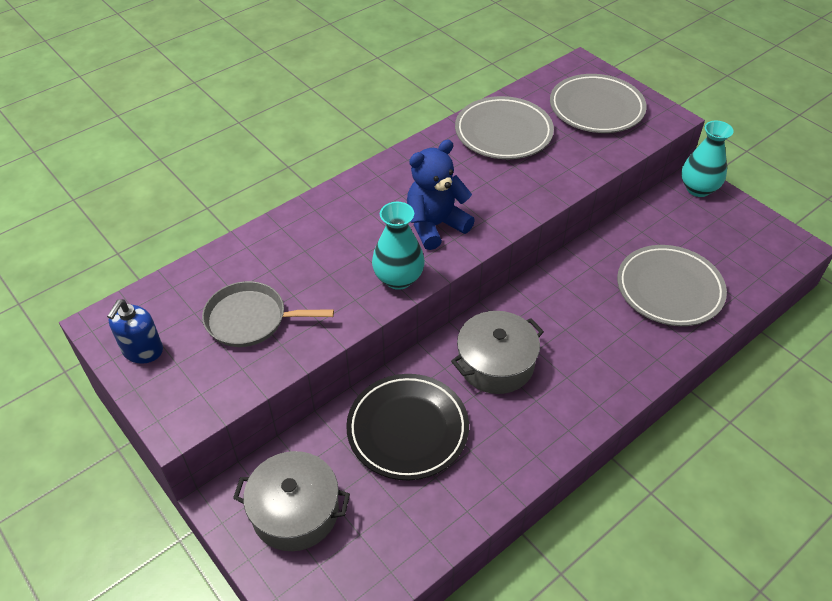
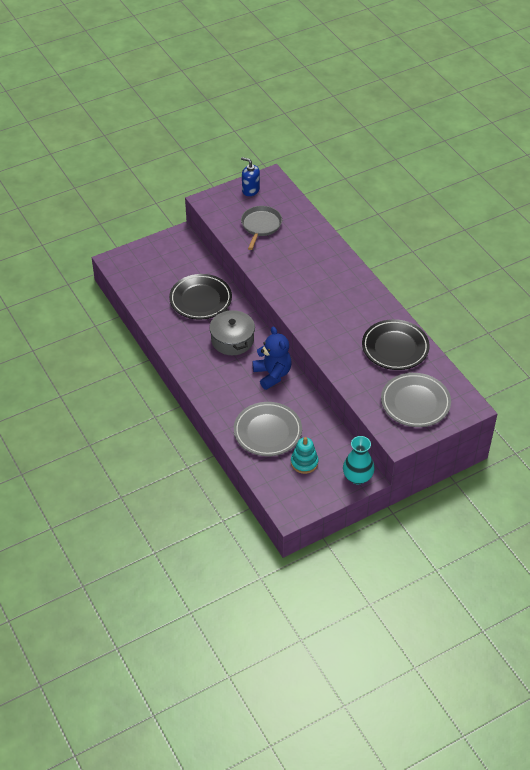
camera: 100 degrees right, 0 degrees up
(295, 511) = (168, 257): grey pot -> none
(398, 278) = (275, 282): turquoise vase -> none
(435, 225) = (313, 302): blue teddy bear -> blue teddy bear (272, 374)
(503, 133) = (395, 348): grey plate -> black plate
(703, 242) = (304, 462): none -> turquoise stacking toy

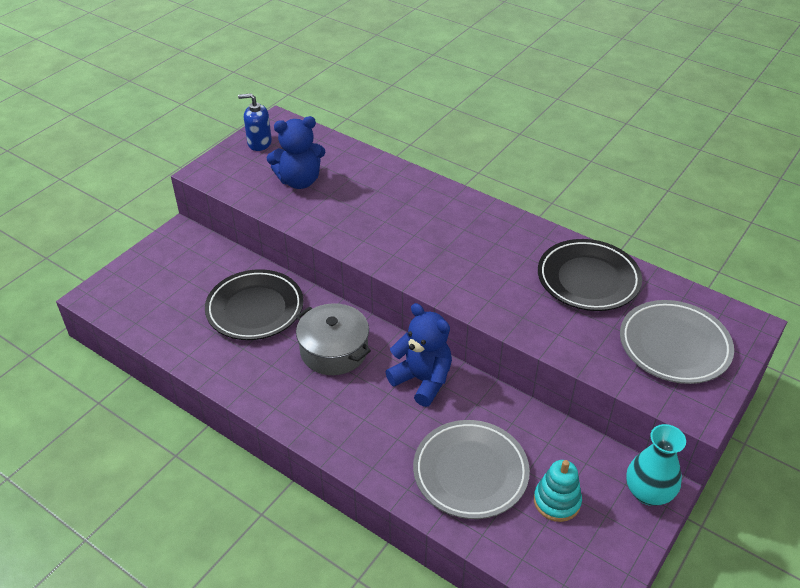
camera: 25 degrees left, 5 degrees down
(260, 226) = (299, 181): grey pan -> blue teddy bear

